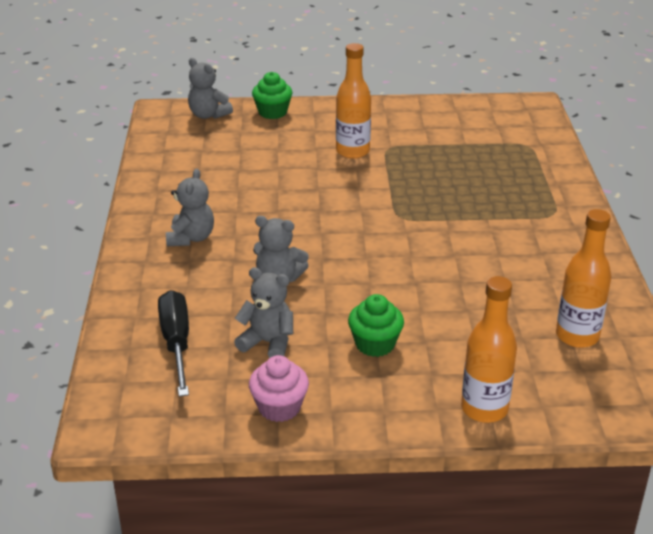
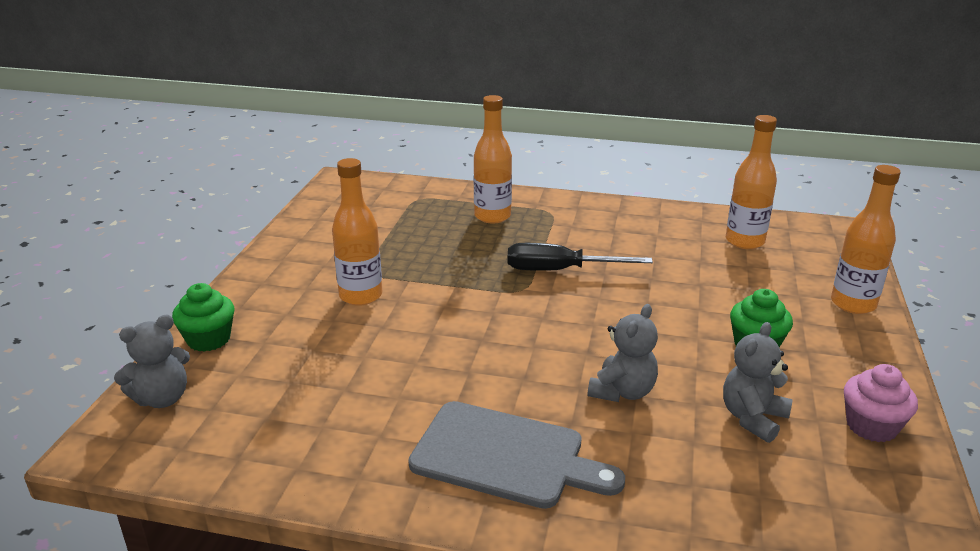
camera: 75 degrees left, 5 degrees down
(176, 343) = (753, 497): black screwdriver -> black screwdriver (560, 270)
(191, 238) = (505, 456): grey teddy bear -> grey cutting board
(521, 185) = (492, 216): none -> orange bottle

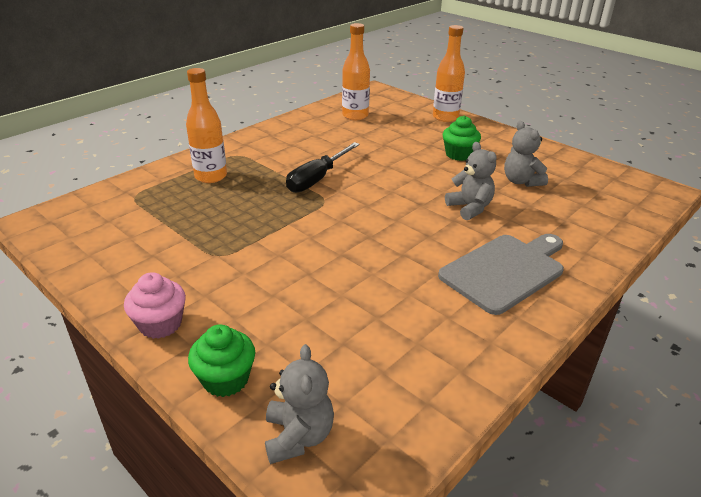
camera: 60 degrees left, 5 degrees up
(361, 296) = (252, 270): orange bottle -> none
(871, 426) = (547, 156): pink cupcake -> pink cupcake (160, 324)

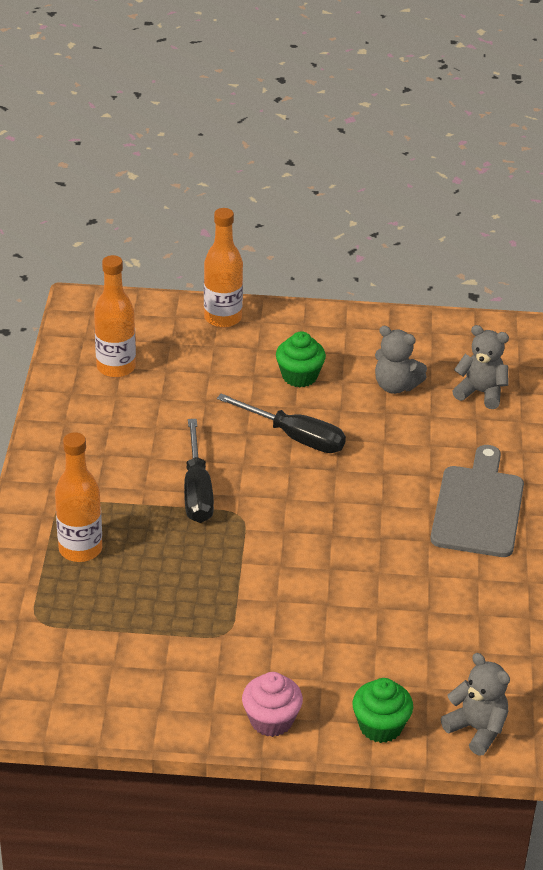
camera: 40 degrees left, 5 degrees up
(416, 179) = (295, 437): none -> black screwdriver
(470, 208) = (383, 449): grey teddy bear -> grey teddy bear (480, 392)

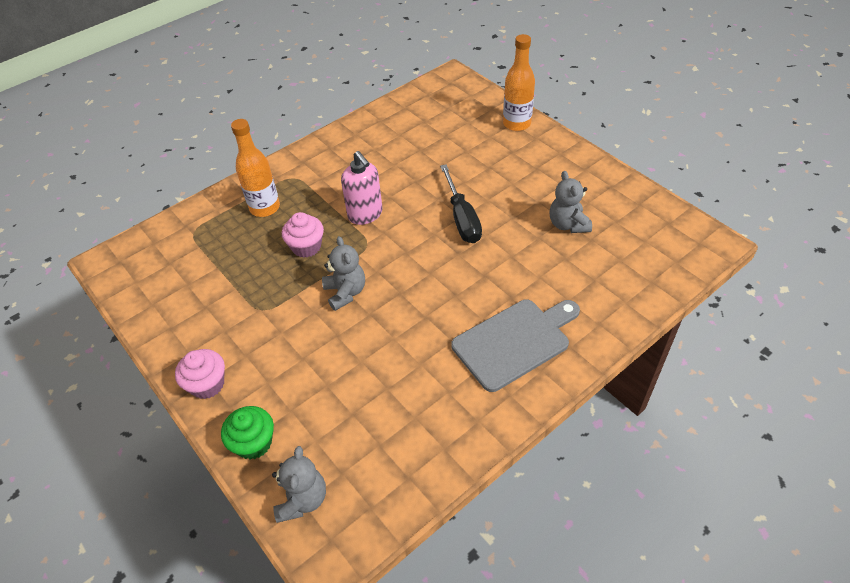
camera: 50 degrees right, 10 degrees up
(116, 367) = (421, 119): orange bottle -> none
(183, 555) = (306, 247): none -> pink cupcake
(197, 490) = (365, 214): black screwdriver -> pink soap dispenser
(299, 376) = (515, 183): green cupcake -> none
(480, 392) = (621, 264): grey teddy bear -> grey teddy bear (345, 292)

